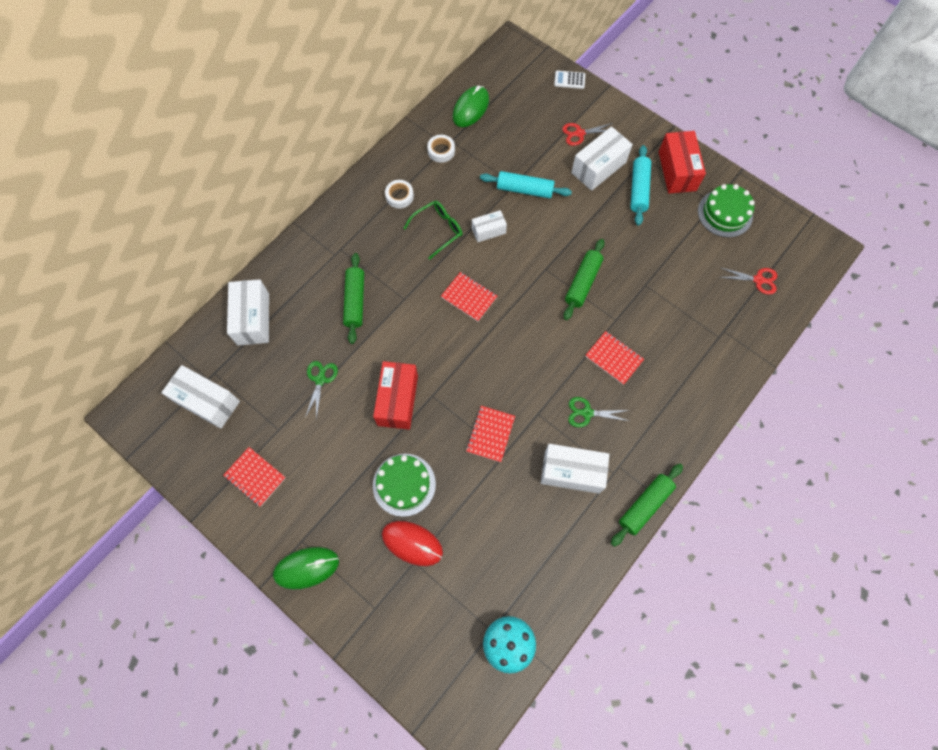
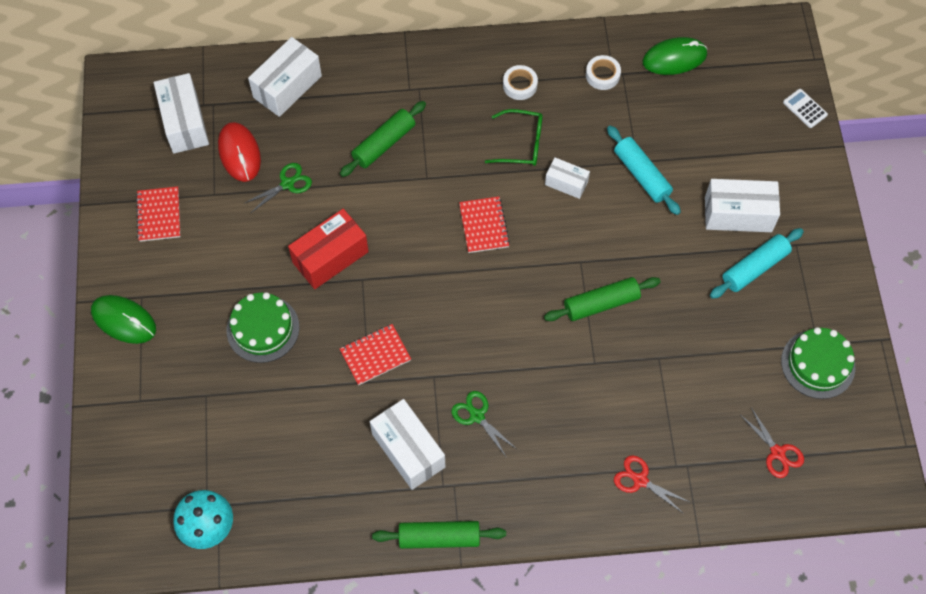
camera: 45 degrees right, 5 degrees down
(412, 543) = (220, 380): red mouse -> red mouse (239, 153)
(579, 133) = (756, 167): red scissors -> red scissors (640, 480)
(614, 358) = (554, 393): red notebook -> none
(677, 171) = (815, 283): red box -> none

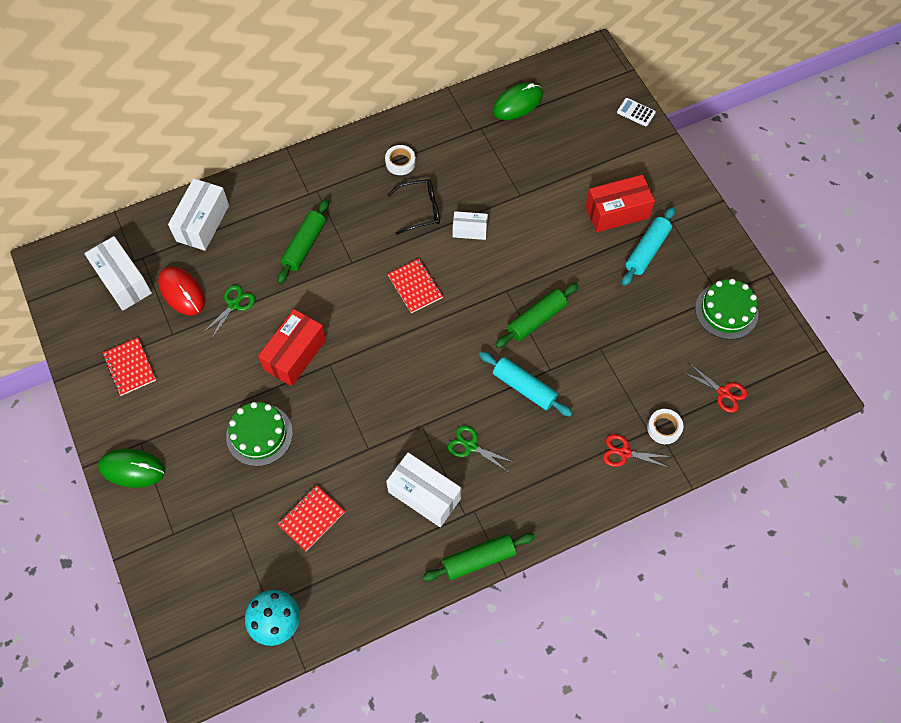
camera: 20 degrees left, 0 degrees up
(375, 355) = (365, 424): red notebook -> red notebook (311, 518)
(521, 144) = (420, 210): green glasses -> black glasses
(602, 75) = (465, 134): white tape -> white tape (664, 428)
(641, 175) = (528, 204): turquoise rolling pin -> turquoise rolling pin (524, 387)
(738, 214) = (617, 212): white box -> red box

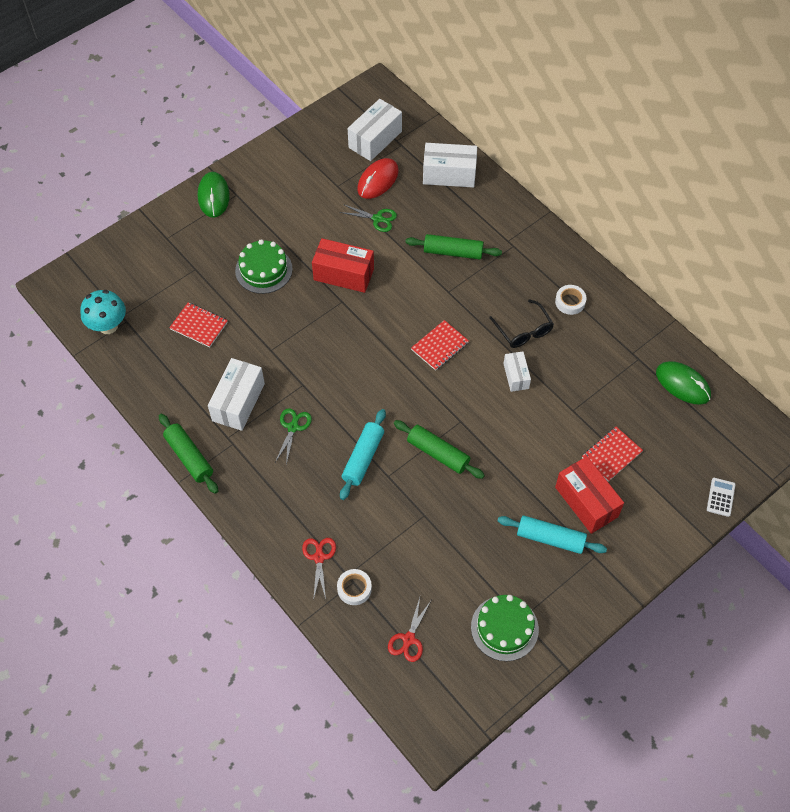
camera: 75 degrees right, 5 degrees down
(130, 367) = (299, 168): red notebook -> red notebook (611, 454)

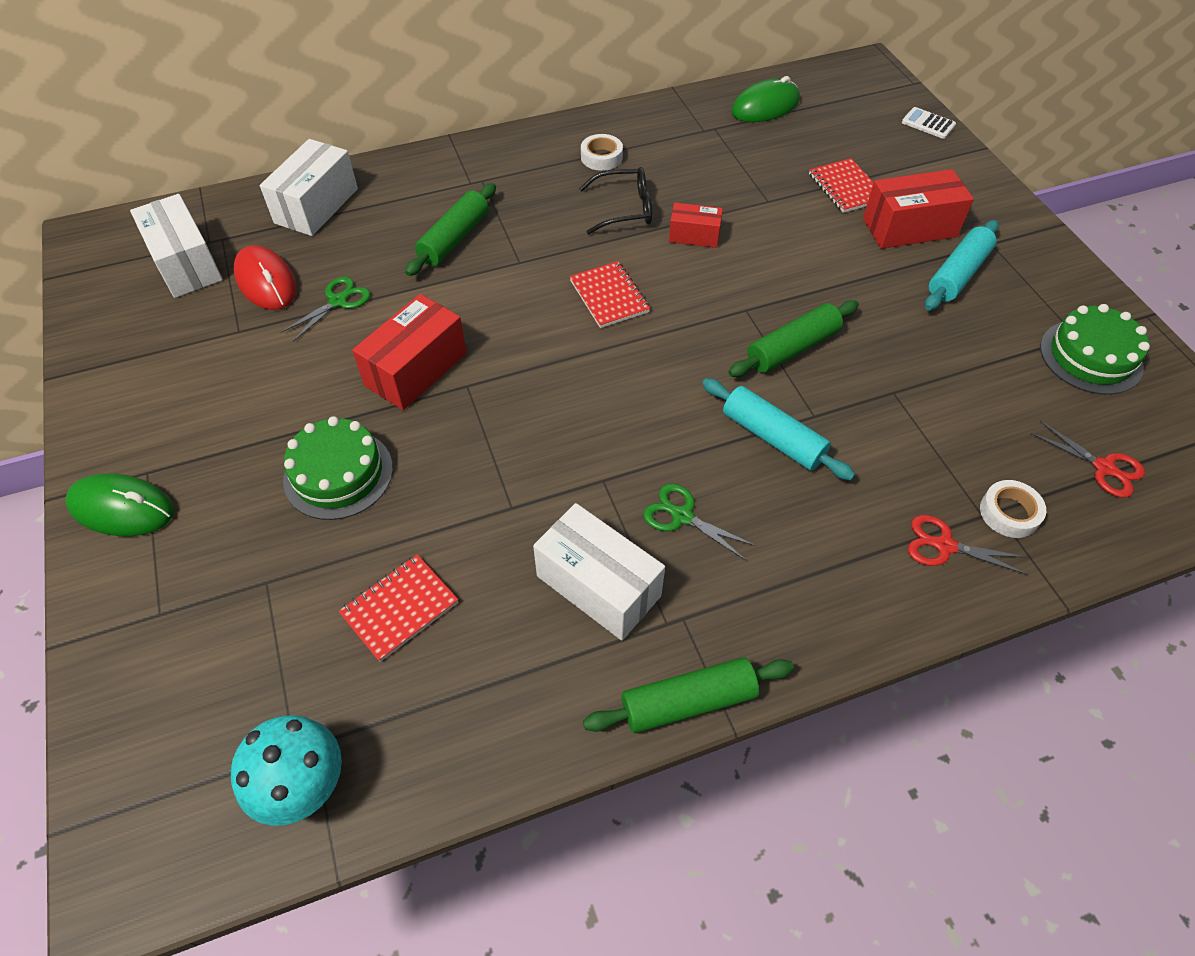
camera: 70 degrees left, 5 degrees down
(516, 376) = (694, 236): white box -> red box

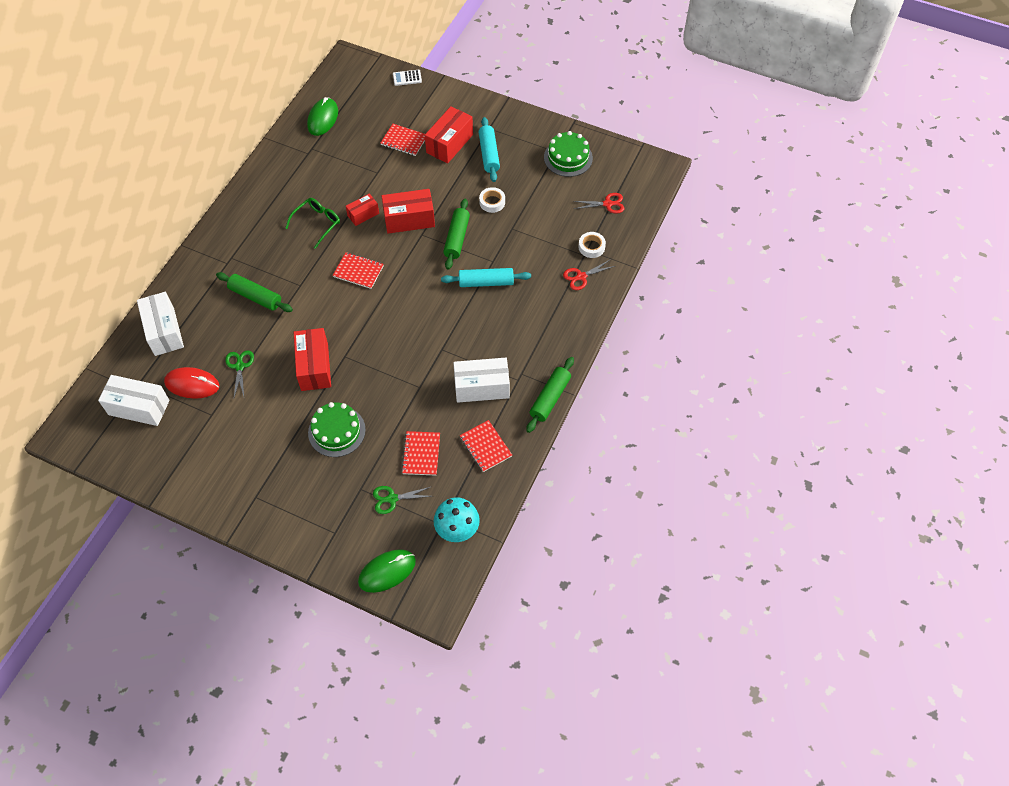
camera: 45 degrees left, 5 degrees up
(122, 508) = (265, 516): green mouse -> green mouse (387, 571)
(454, 239) = (255, 297): green rolling pin -> green rolling pin turned 45 degrees counterclockwise
(500, 687) = (485, 447): none -> red notebook
(601, 157) = (275, 203): white tape -> white tape (492, 202)
(624, 209) = (317, 223): black glasses -> green glasses
(682, 516) = (484, 339): green scissors -> green scissors (392, 499)
(749, 281) = (409, 219): none -> red box

